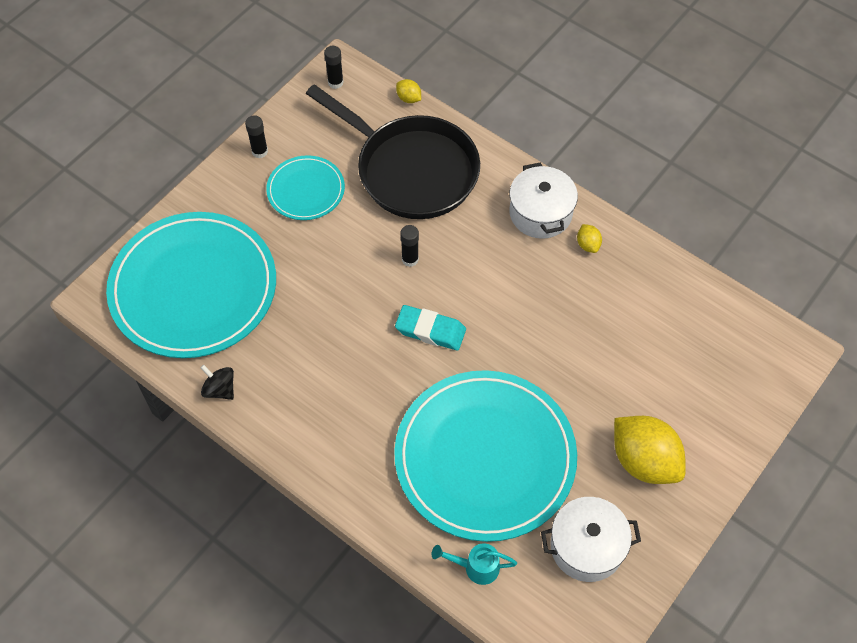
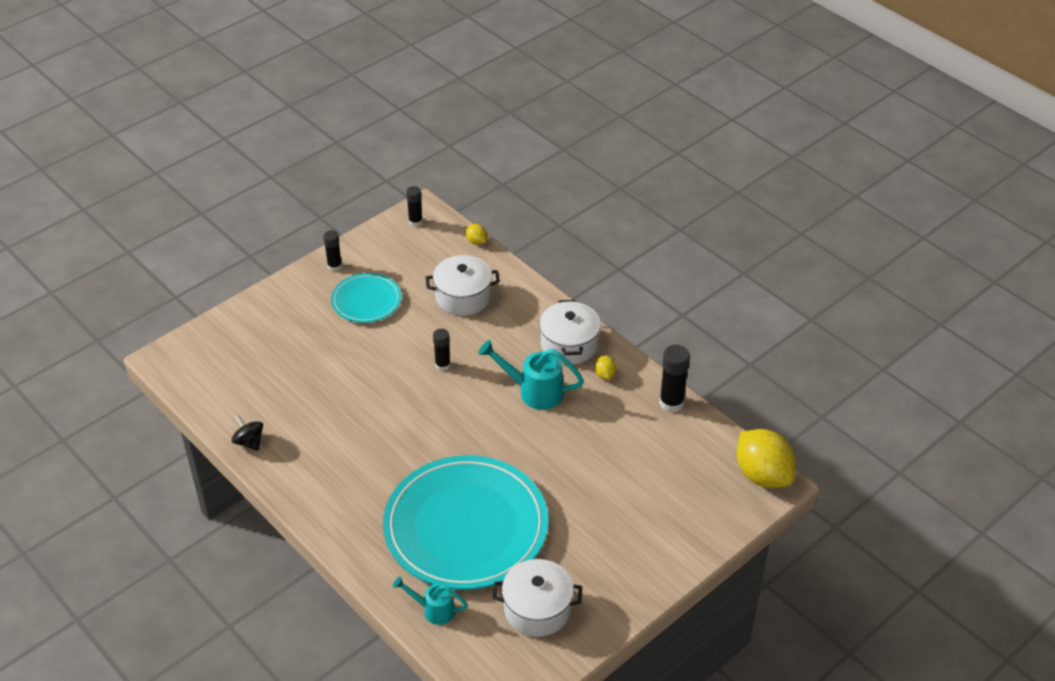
camera: 10 degrees right, 15 degrees down
(193, 288) = (248, 362): turquoise plate -> none
(411, 170) = (463, 297): black pan -> white pot
(430, 330) = (445, 422): turquoise eraser -> none
(516, 277) = (533, 391): none -> turquoise watering can
(644, 461) = (608, 550): yellow lemon -> yellow lemon (762, 475)
(666, 269) = (671, 403): none -> black glue stick

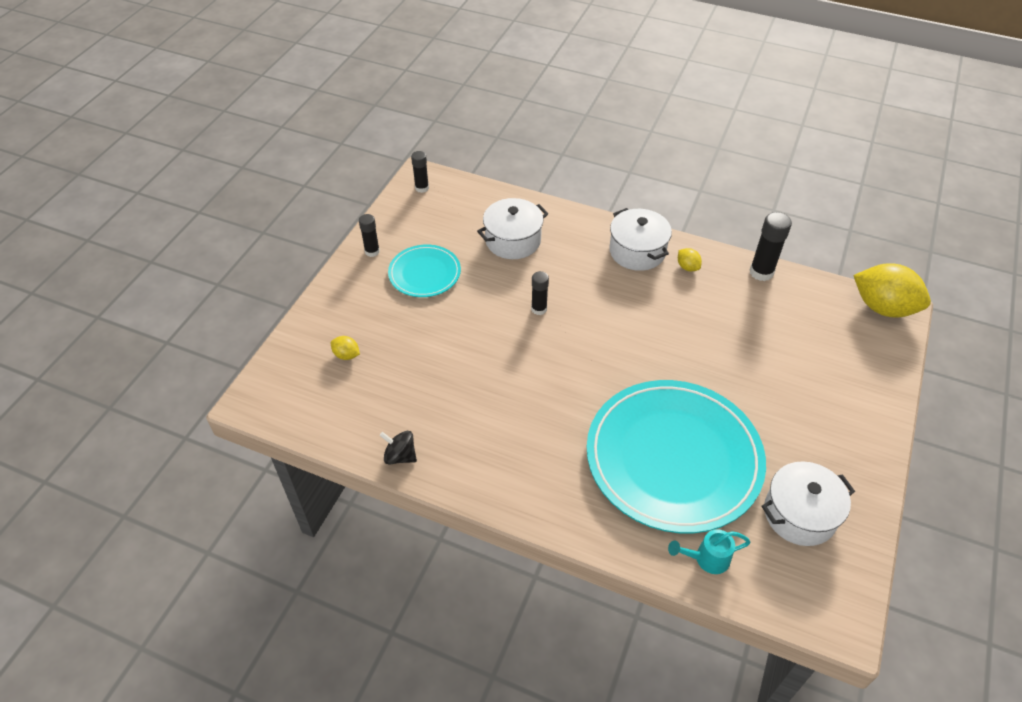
camera: 25 degrees left, 5 degrees up
(476, 241) = (490, 188): yellow lemon -> yellow lemon (346, 355)
(533, 391) = (638, 304): turquoise watering can -> none

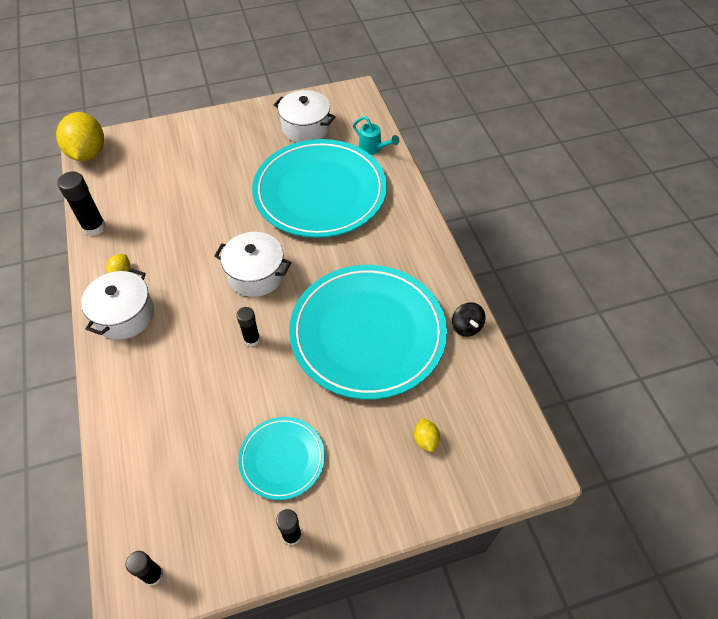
camera: 130 degrees left, 5 degrees up
(468, 382) = (367, 333): none -> turquoise plate
(513, 240) = (179, 418): white pot -> white pot (256, 274)

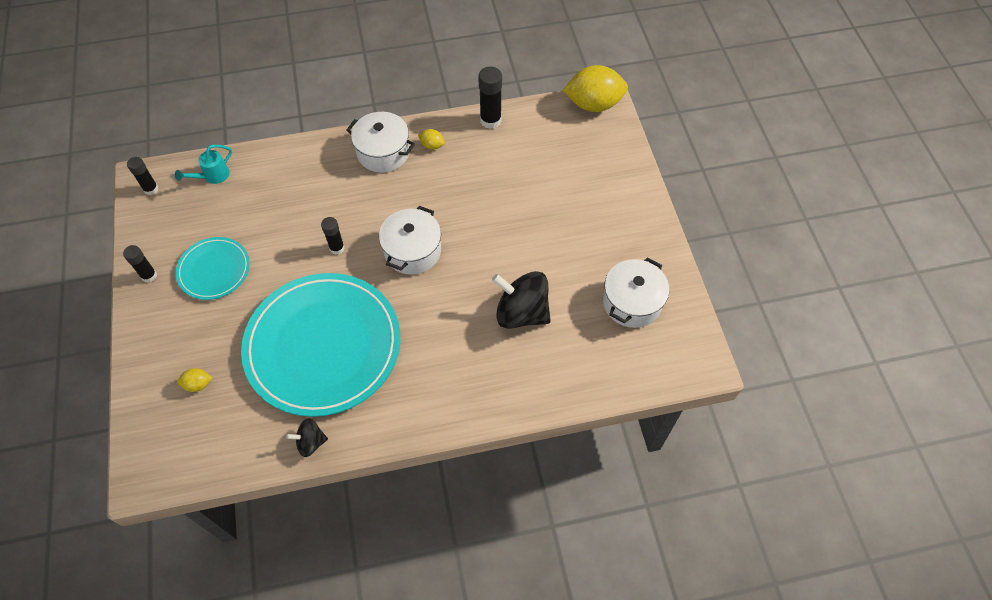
camera: 95 degrees right, 5 degrees up
(320, 192) = (521, 313): turquoise plate -> black spinning top
(373, 149) = (591, 376): turquoise watering can -> turquoise watering can (212, 176)

